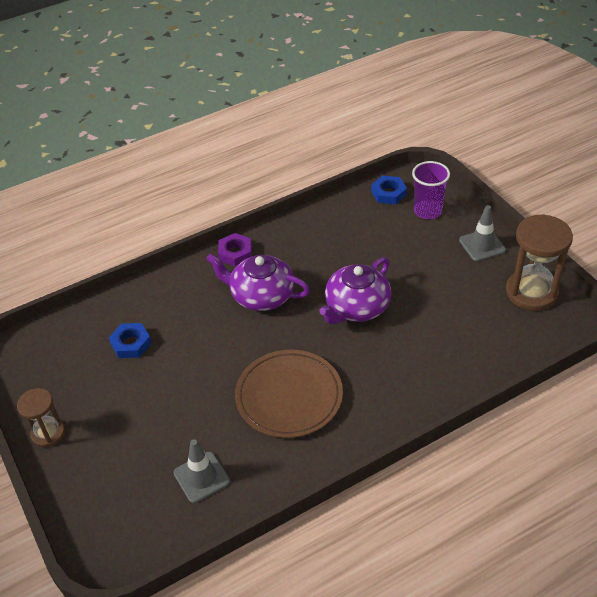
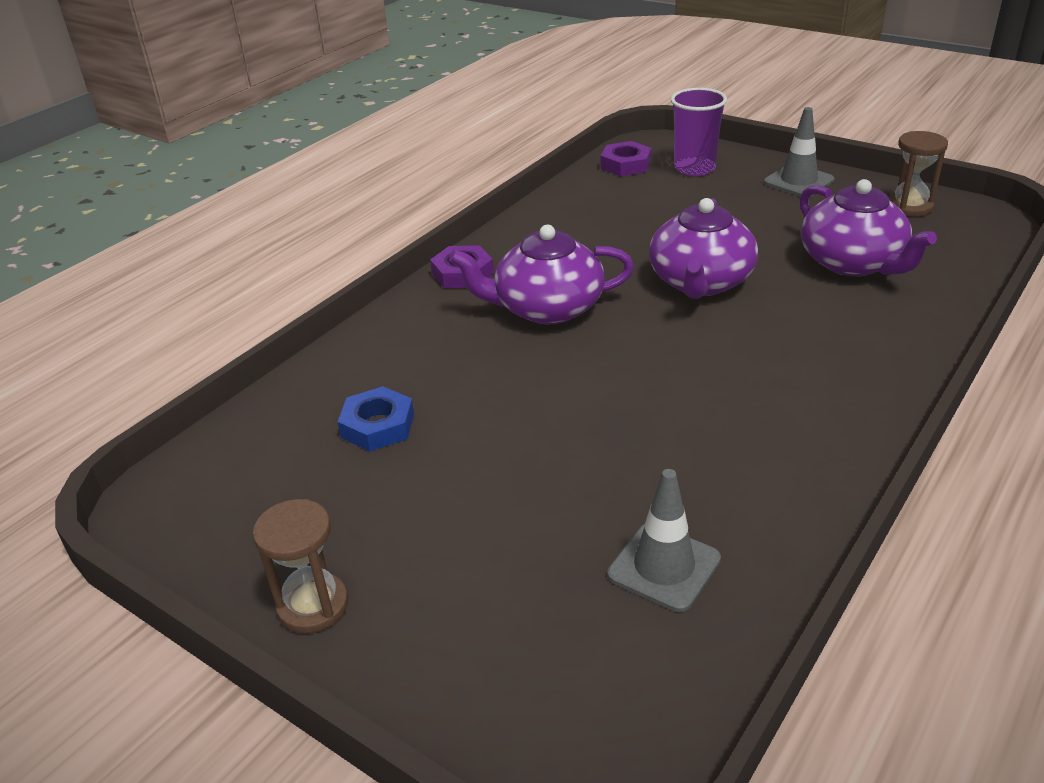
camera: 25 degrees left, 10 degrees down
(289, 396) = (704, 410): brown plate -> none
(388, 193) = (625, 165): blue nut -> purple nut
(455, 325) = (853, 263): none -> purple teapot
(531, 292) = (909, 207): brown hourglass -> brown hourglass, size x0.59

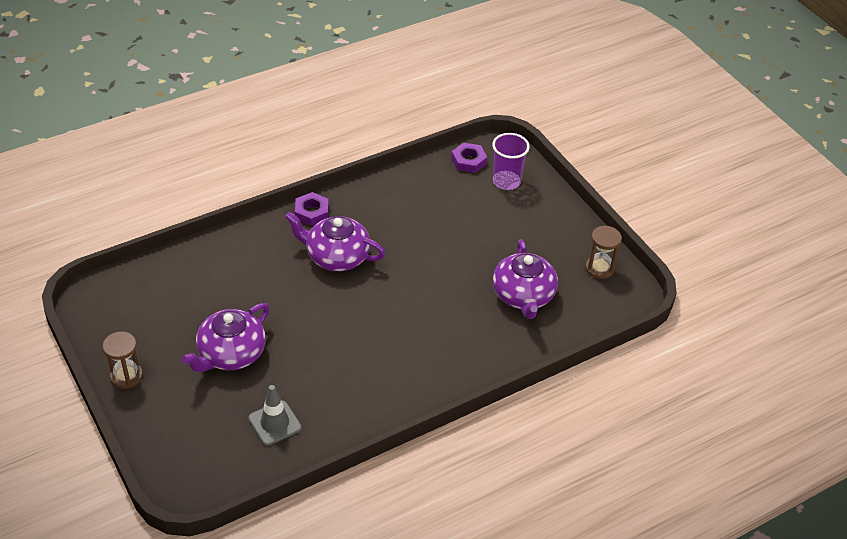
camera: 20 degrees right, 10 degrees up
(378, 426) = (206, 296): blue nut -> none
(700, 282) = (429, 273): purple teapot -> purple teapot (231, 354)
(798, 181) = (556, 219): grey traffic cone -> none

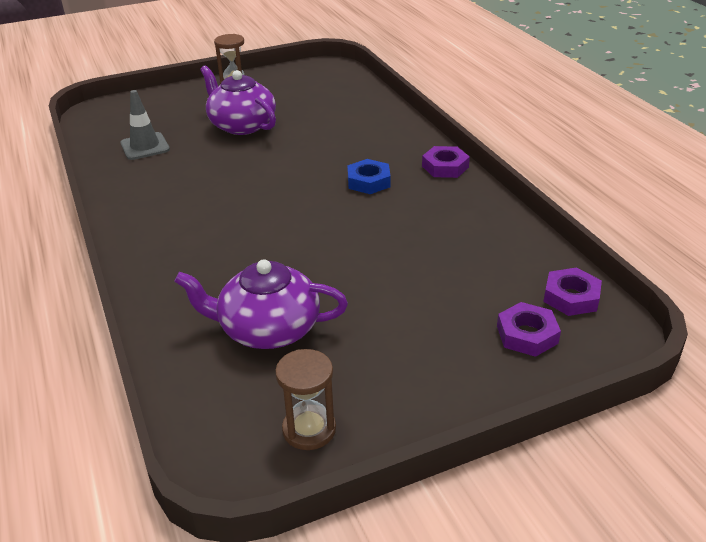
camera: 100 degrees right, 10 degrees down
(336, 256) = (368, 181): purple teapot -> blue nut
(506, 181) = (527, 334): purple cup -> purple nut

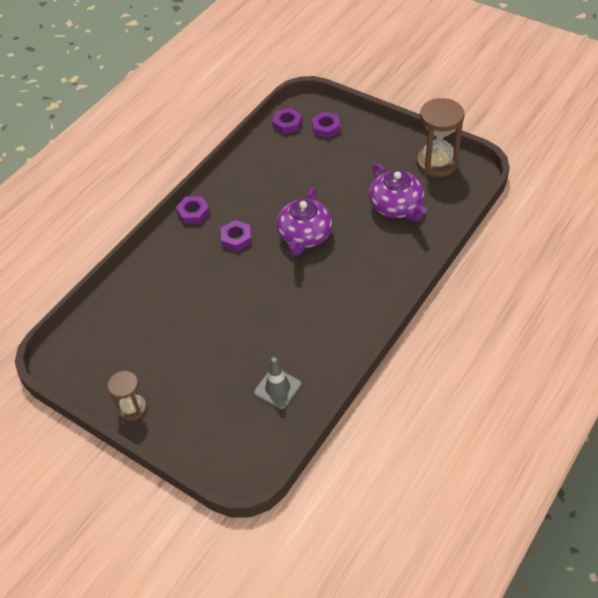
camera: 120 degrees left, 15 degrees up
(241, 125) = (205, 351): purple teapot -> purple teapot (304, 236)
(309, 429) = (437, 163): brown hourglass -> brown hourglass, size x1.70
(368, 181) = (236, 238): blue nut -> purple nut

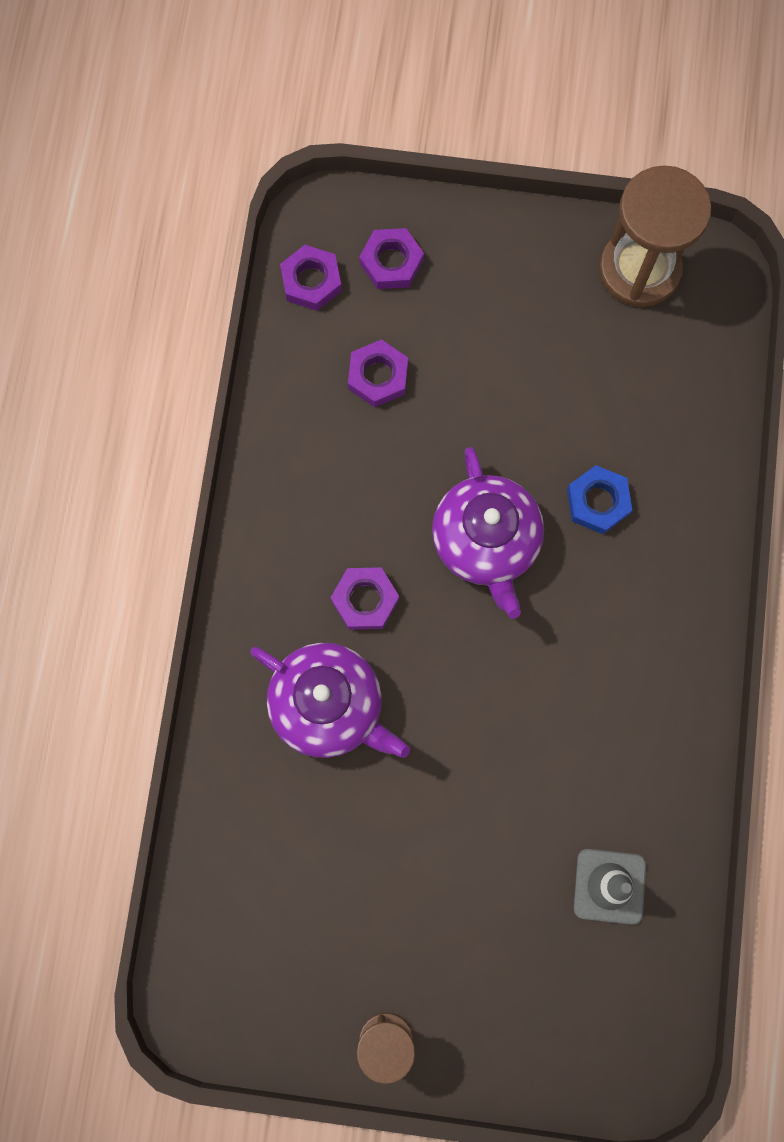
camera: 30 degrees left, 25 degrees up
(193, 213) = (250, 575): purple nut -> purple nut (378, 376)
(365, 238) = (598, 502): none -> blue nut
(396, 206) = (616, 404): purple teapot -> purple teapot (328, 705)

